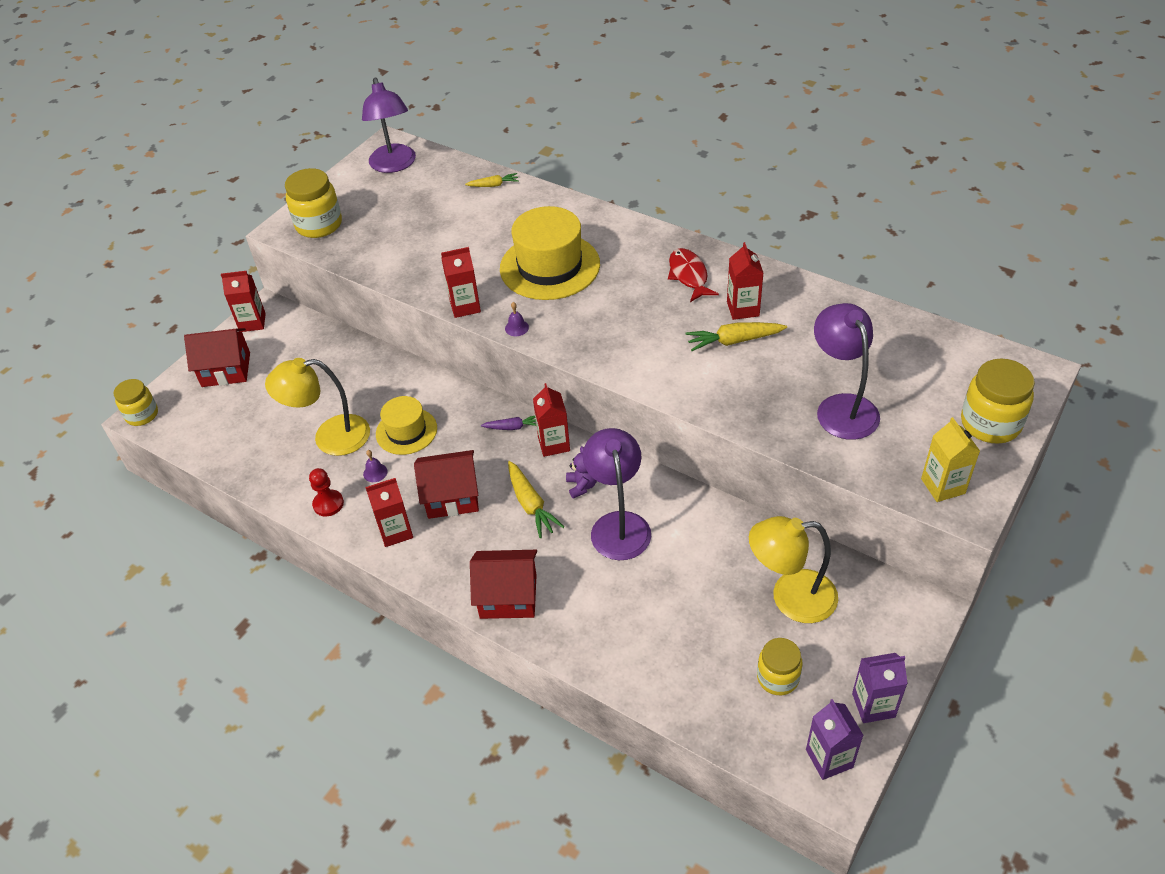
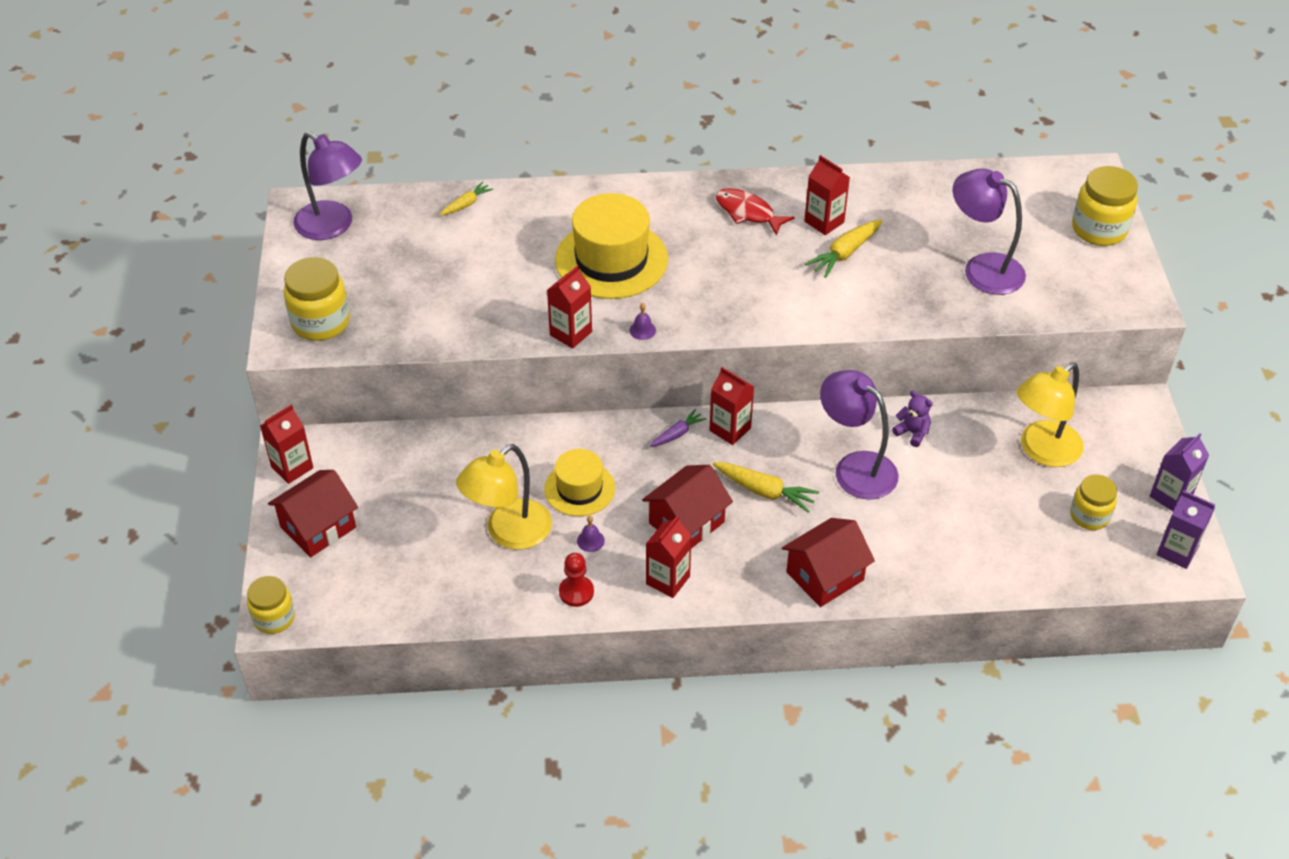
camera: 40 degrees left, 0 degrees up
(582, 486) = (792, 452): purple teddy bear -> purple teddy bear (912, 433)
(943, 486) = (1111, 295): yellow carton -> none

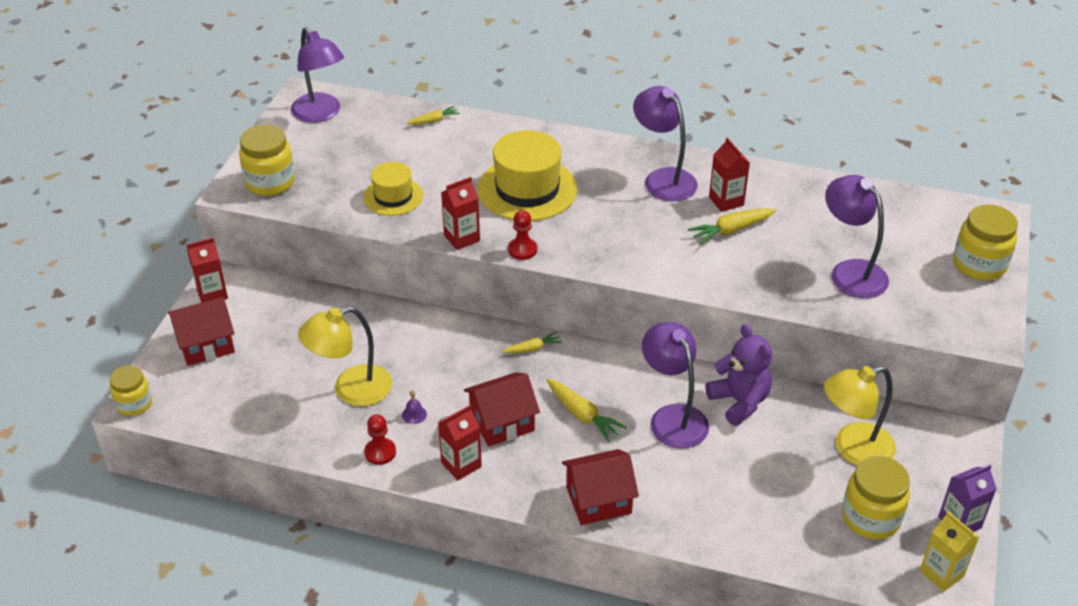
camera: 20 degrees right, 5 degrees down
(579, 488) = (427, 370): yellow hat -> yellow hat (393, 196)
(642, 330) = (522, 250): purple bell -> red pawn
(677, 434) = (532, 348): purple carrot -> yellow carrot
(730, 429) = (579, 357): red carton -> none
(748, 212) = (663, 179): red fish -> purple lamp
(912, 433) = (739, 402): purple teddy bear -> purple teddy bear, size x1.86
(1089, 516) = (870, 518): yellow jar -> yellow jar, size x1.52
(1177, 551) = (941, 573): purple carton -> yellow carton

